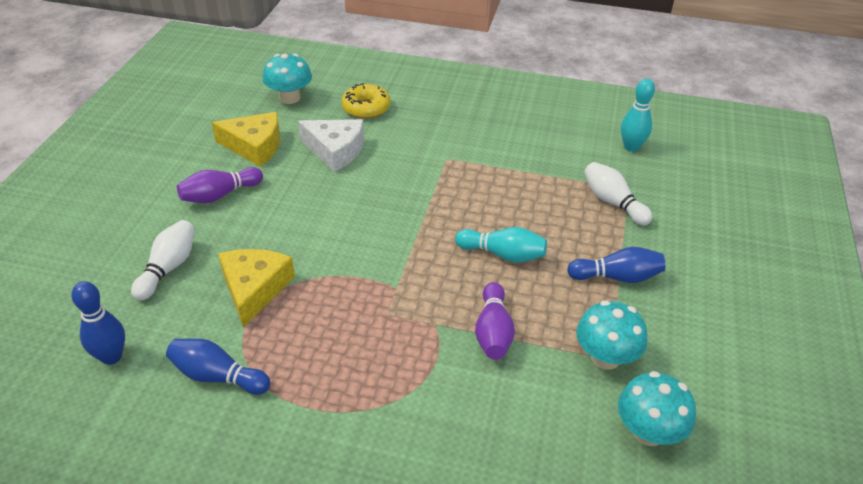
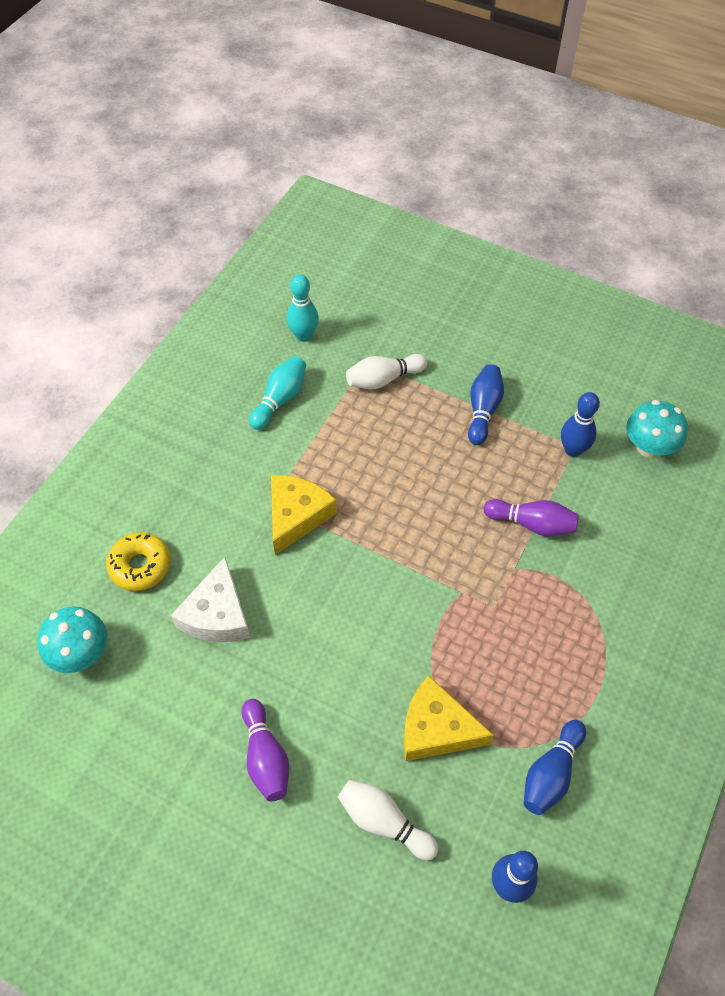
camera: 75 degrees left, 15 degrees up
(254, 146) = (177, 708): yellow cheese -> yellow cheese (296, 516)
(335, 150) = (217, 614): white cheese -> white cheese turned 150 degrees clockwise
(503, 254) = (435, 490): turquoise bowling pin -> turquoise bowling pin (280, 399)
(605, 357) = (573, 450): turquoise mushroom -> blue bowling pin

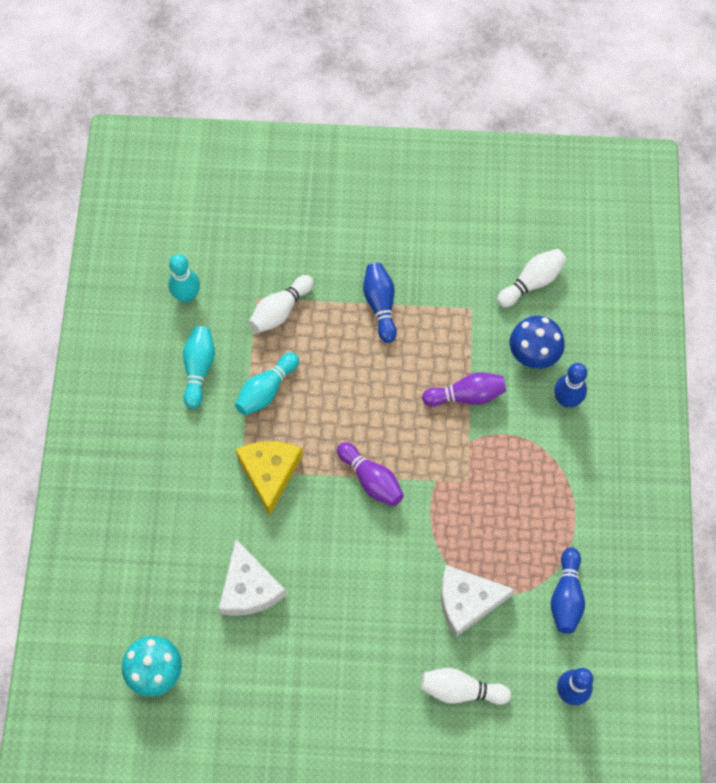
camera: 25 degrees left, 10 degrees up
(140, 566) = (162, 576): yellow donut -> none
(265, 757) = (348, 683): purple bowling pin -> purple bowling pin (371, 479)
(333, 441) = (266, 390): none -> turquoise bowling pin
(436, 729) = (467, 601): yellow cheese -> white cheese
(573, 450) = (471, 312): blue bowling pin -> blue bowling pin (566, 400)
(622, 512) = (533, 353): none -> blue mushroom
(649, 447) = (532, 282): turquoise mushroom -> white bowling pin

